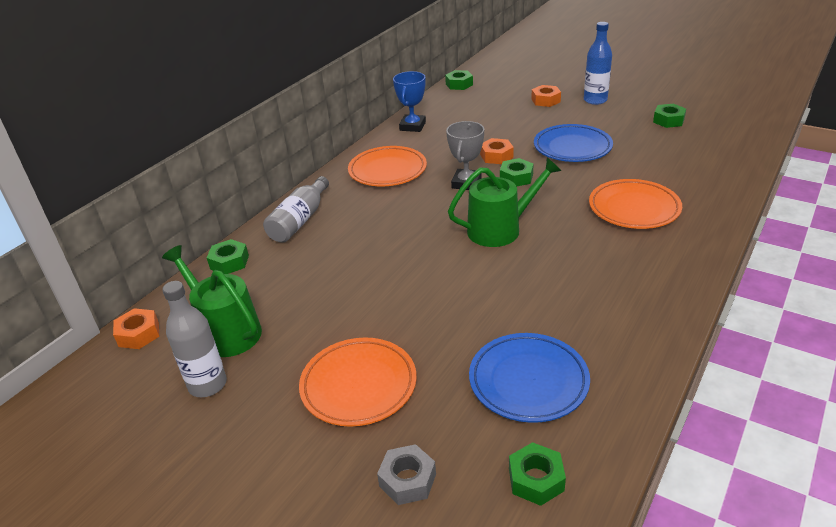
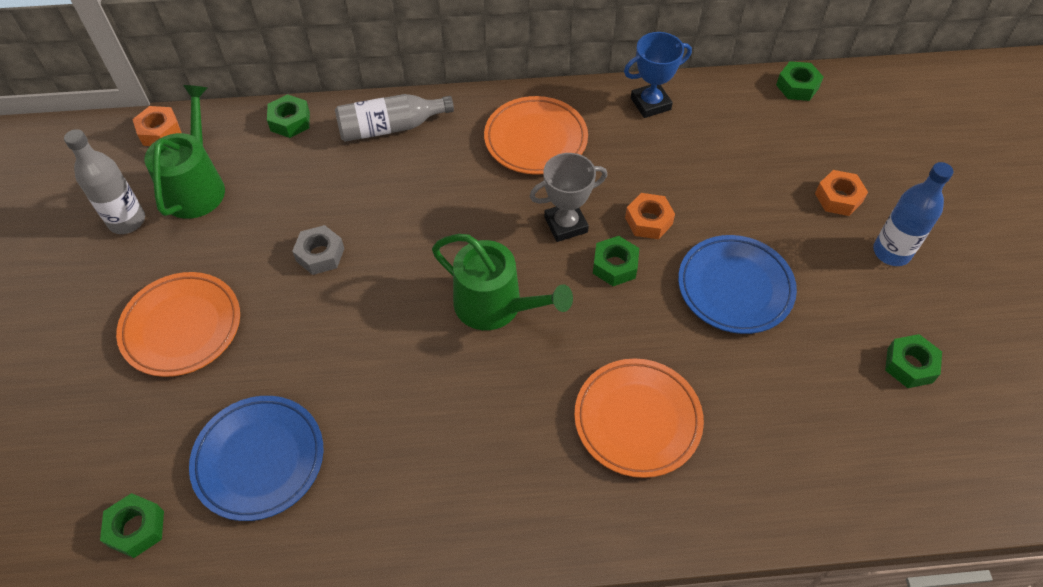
camera: 50 degrees right, 20 degrees up
(407, 480) = (91, 430): grey nut -> grey nut (320, 255)

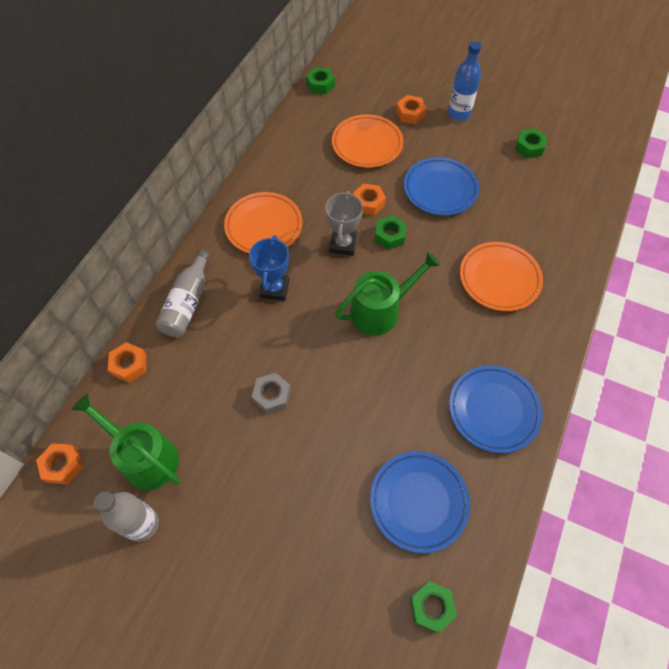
camera: 60 degrees left, 5 degrees up
(182, 327) = (276, 516): orange plate -> orange plate (367, 144)
(290, 121) = (129, 365): green nut -> orange nut
(426, 494) = (493, 410): none -> blue plate
(650, 104) = (280, 155): blue trophy -> blue trophy (274, 289)

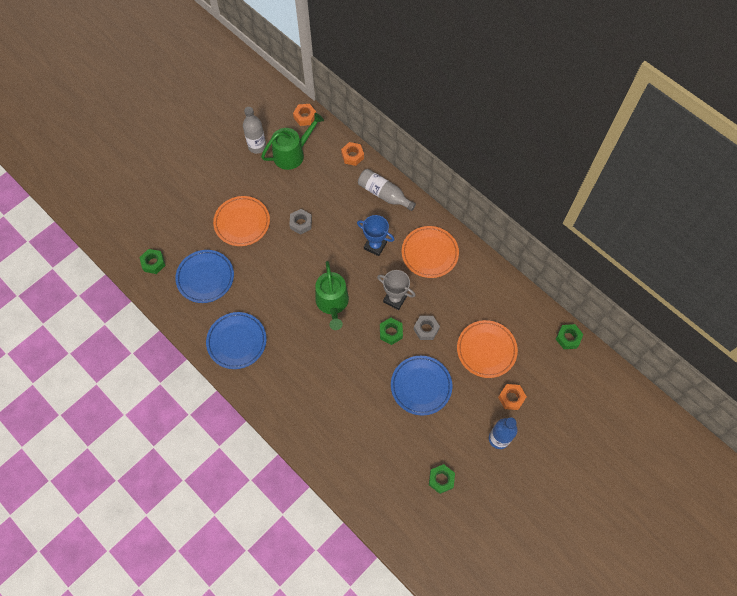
camera: 110 degrees right, 5 degrees up
(368, 203) = (426, 329): orange nut -> grey nut
(499, 279) = (326, 391): orange plate -> orange plate (242, 223)

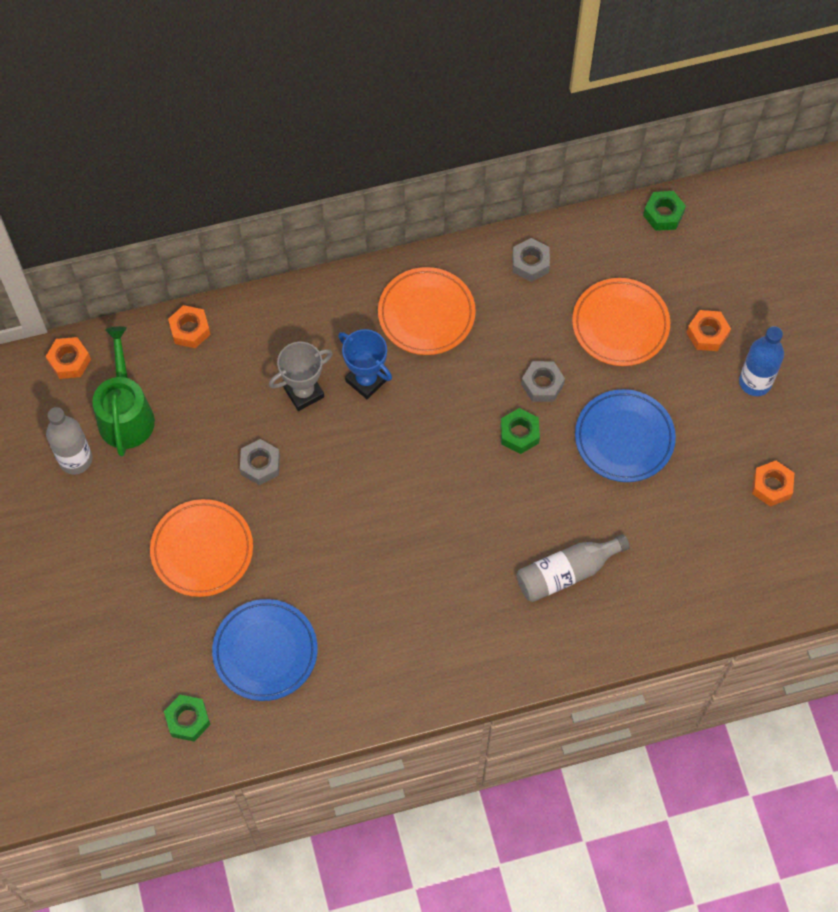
camera: 60 degrees left, 0 degrees up
(237, 341) = (404, 656): blue plate -> none
(332, 303) = (424, 488): green watering can -> none
(375, 245) = (366, 380): blue trophy -> blue trophy turned 75 degrees clockwise
(384, 194) = (287, 322): grey bottle -> grey bottle (566, 572)
(395, 299) = (470, 400): grey trophy -> grey trophy (304, 392)
(441, 479) = (771, 486): green nut -> orange nut
(492, 287) = (530, 263): none -> grey nut

